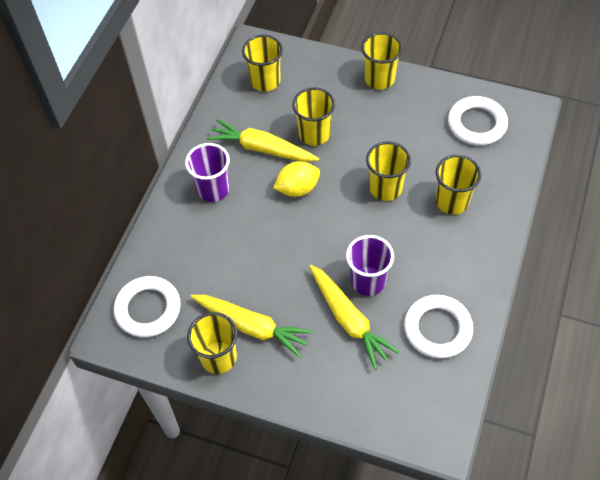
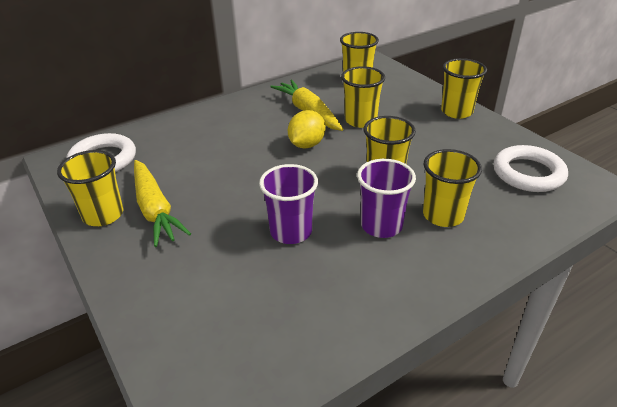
camera: 35 degrees right, 20 degrees down
(213, 189) = (242, 118): purple cup -> purple cup (381, 226)
(297, 189) = (306, 144): yellow lemon -> yellow lemon turned 75 degrees counterclockwise
(349, 320) = (238, 250): yellow carrot -> none
(437, 329) = (315, 308): white ring -> none

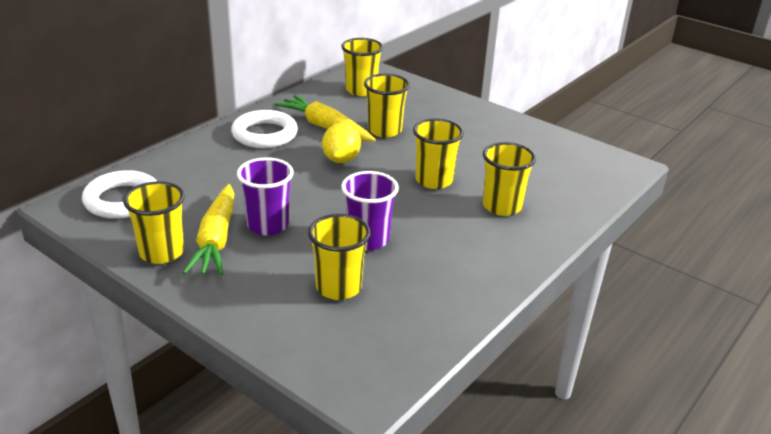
camera: 20 degrees left, 5 degrees down
(155, 209) = (216, 240): yellow carrot -> yellow carrot turned 45 degrees clockwise
(381, 226) = (450, 222): purple cup -> purple cup (268, 225)
(456, 112) = (475, 112): yellow cup -> yellow cup (338, 287)
(528, 173) = (562, 161): white ring -> white ring (264, 134)

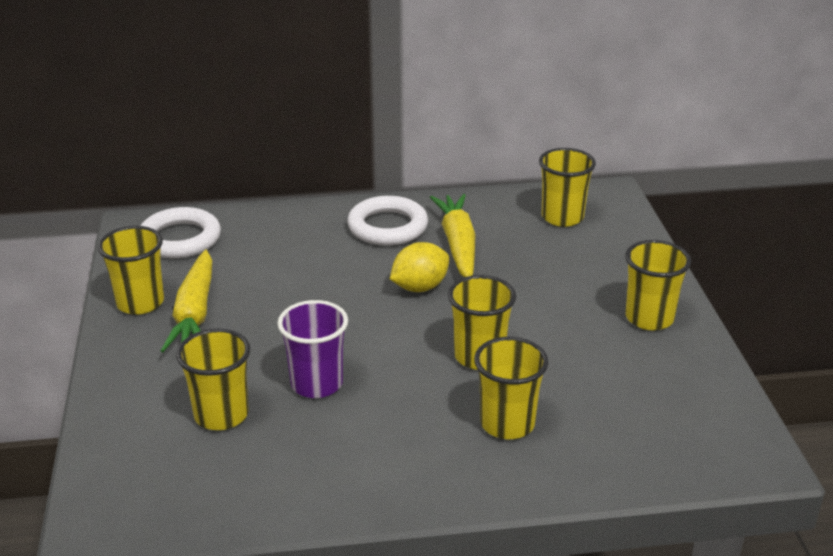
camera: 45 degrees right, 0 degrees up
(216, 240) = (195, 313): yellow carrot -> yellow carrot turned 45 degrees counterclockwise
(268, 225) = (254, 322): purple cup -> none
(384, 130) = (515, 275): yellow cup -> yellow cup (649, 318)

